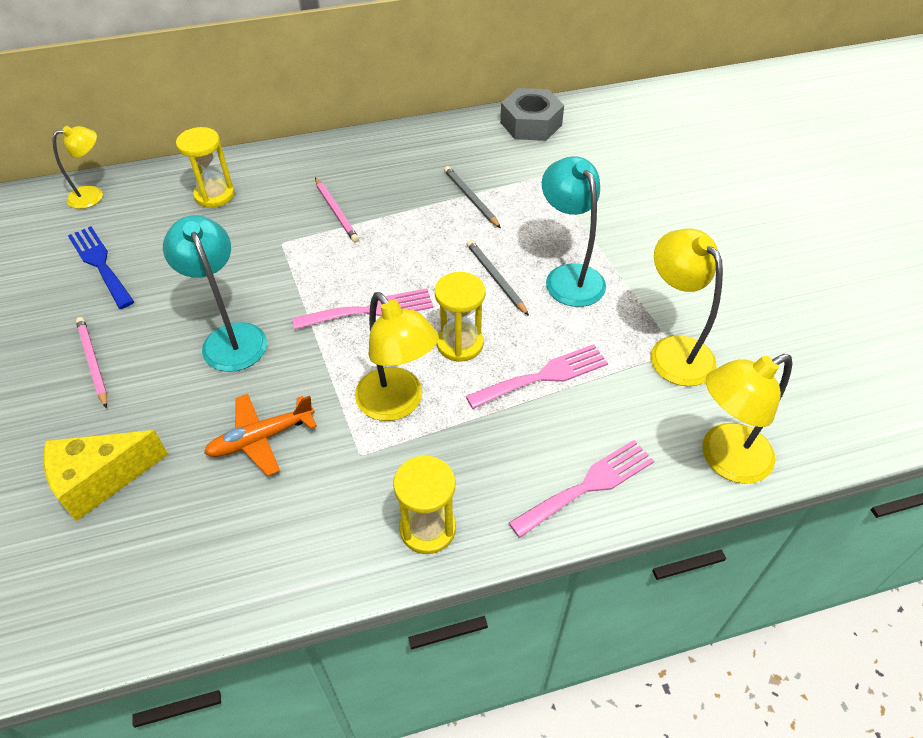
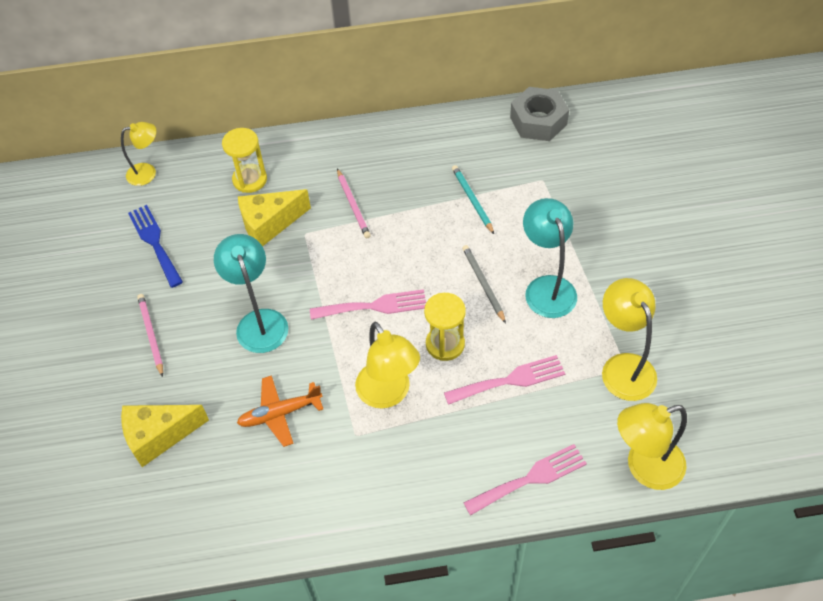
camera: 10 degrees right, 5 degrees up
(239, 236) = (269, 224): none -> yellow cheese
(427, 528) = (401, 500): yellow hourglass -> none
(470, 198) = (472, 200): grey pencil -> turquoise pencil

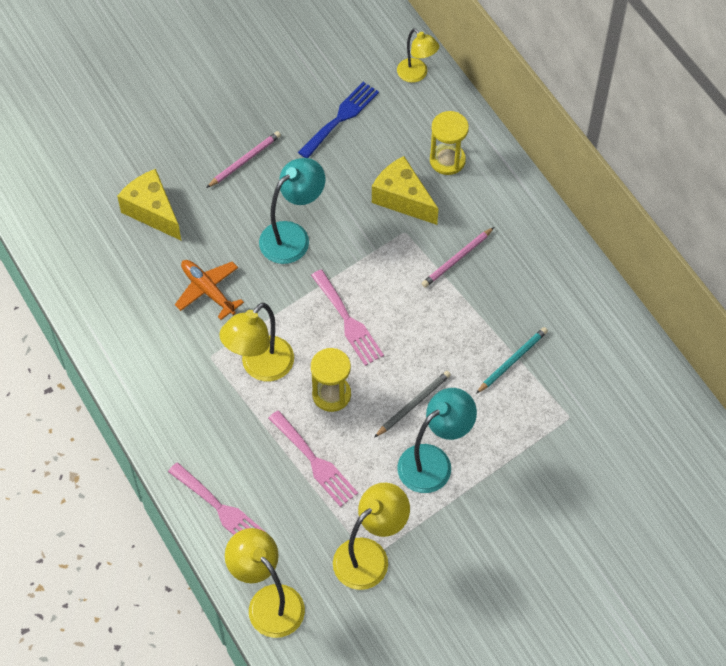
camera: 65 degrees right, 5 degrees up
(538, 121) = (651, 388): grey nut -> none

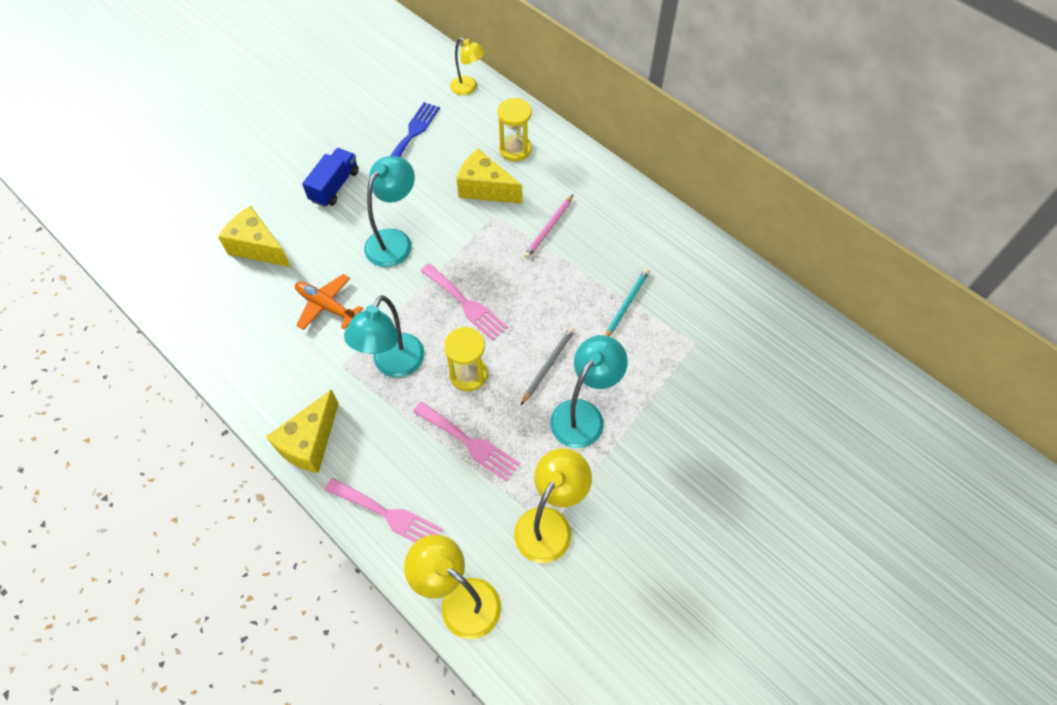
camera: 15 degrees left, 0 degrees up
(163, 424) = (309, 442): none -> yellow cheese
(245, 160) = (334, 186): pink pencil -> blue truck
(260, 367) = (393, 365): yellow lamp -> turquoise lamp

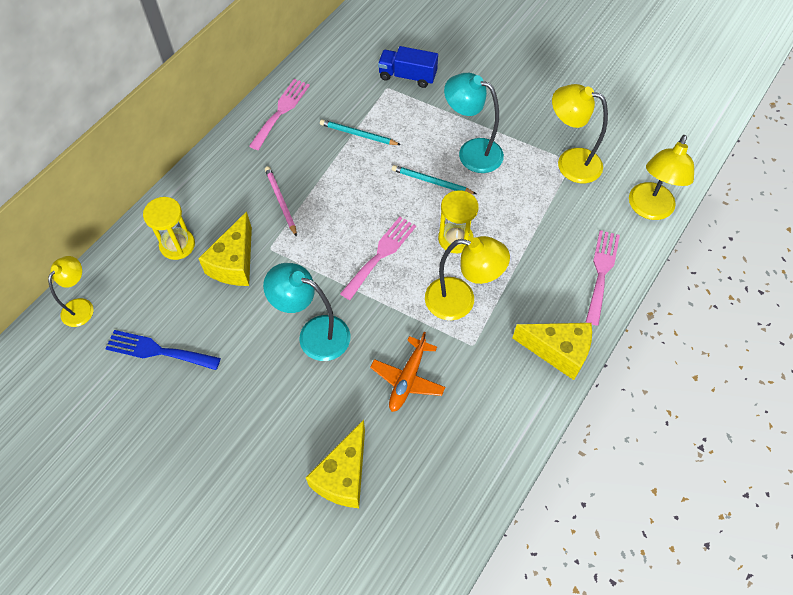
camera: 100 degrees left, 0 degrees up
(334, 186) = (243, 416): blue truck -> blue truck (407, 76)
(393, 365) = (460, 301): turquoise lamp -> yellow lamp
(469, 443) = (520, 226): pink fork -> pink fork (281, 111)
(548, 365) = (431, 182): grey pencil -> turquoise pencil
(549, 228) = (280, 201): pink pencil -> pink pencil turned 135 degrees counterclockwise

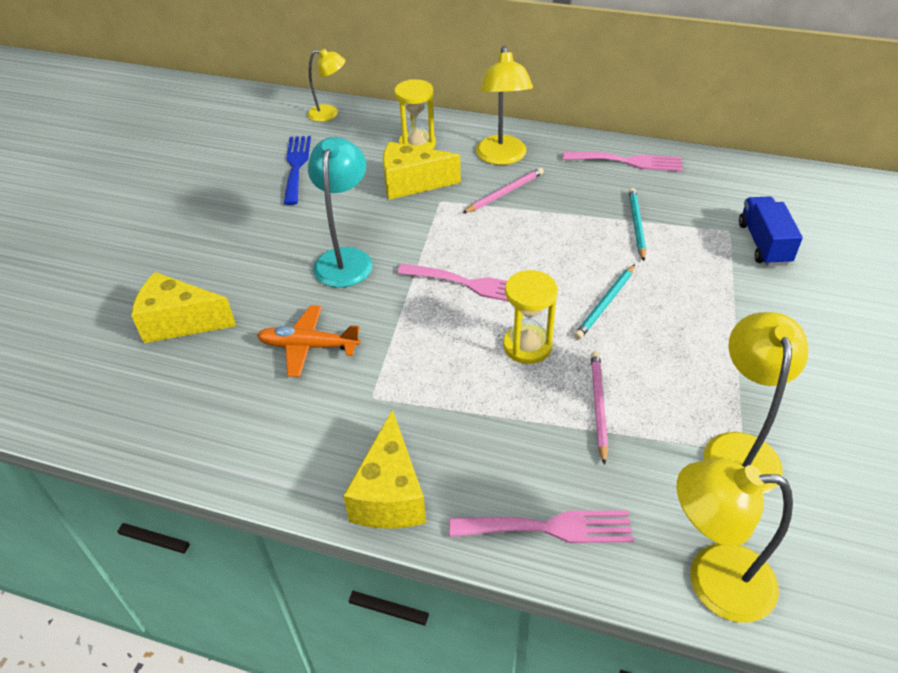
camera: 75 degrees right, 15 degrees down
(431, 182) = (605, 304): turquoise pencil -> turquoise pencil turned 150 degrees counterclockwise
(460, 301) = (434, 371): yellow lamp -> yellow lamp (502, 157)
(471, 152) = (681, 332): turquoise lamp -> none
(519, 217) = (598, 406): none -> pink pencil

